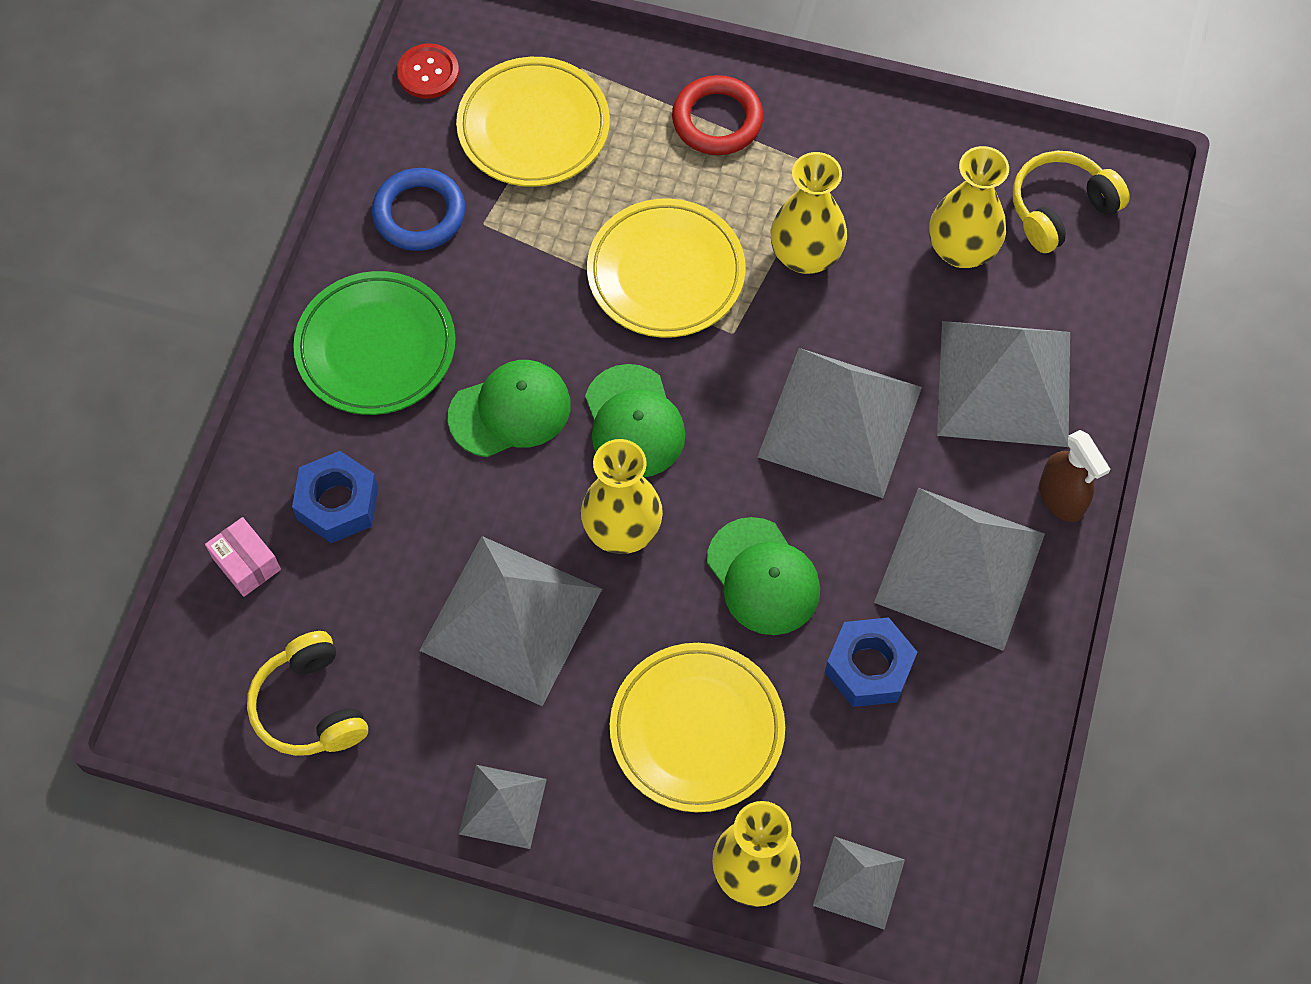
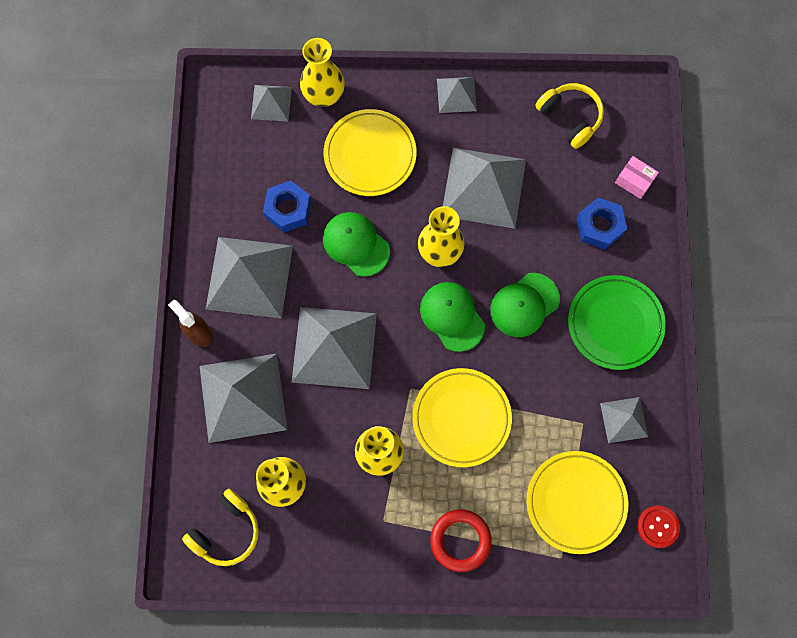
camera: 165 degrees right, 10 degrees up
(419, 214) = (624, 420): blue ring -> grey pyramid

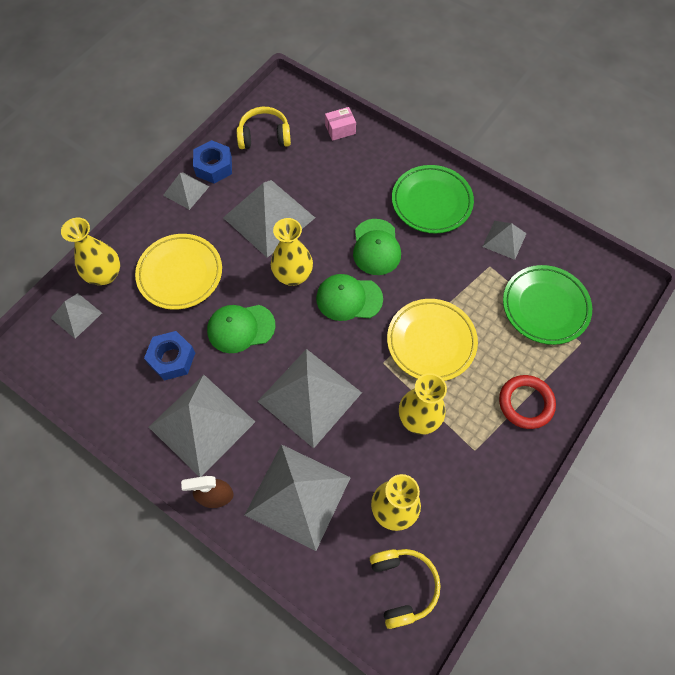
camera: 55 degrees left, 10 degrees down
(575, 502) = (545, 307): yellow plate -> green plate
(599, 226) = (355, 168): blue nut -> blue nut (214, 166)
(658, 526) = (595, 267): red button -> none

